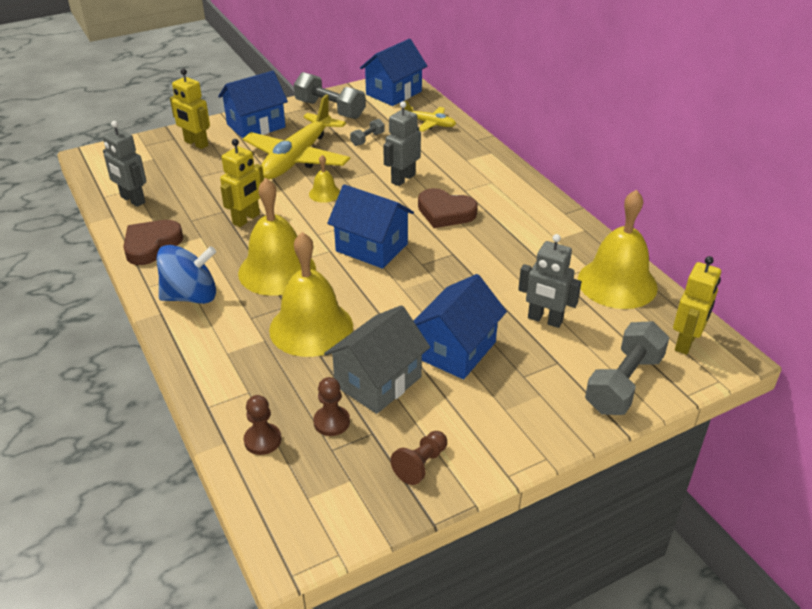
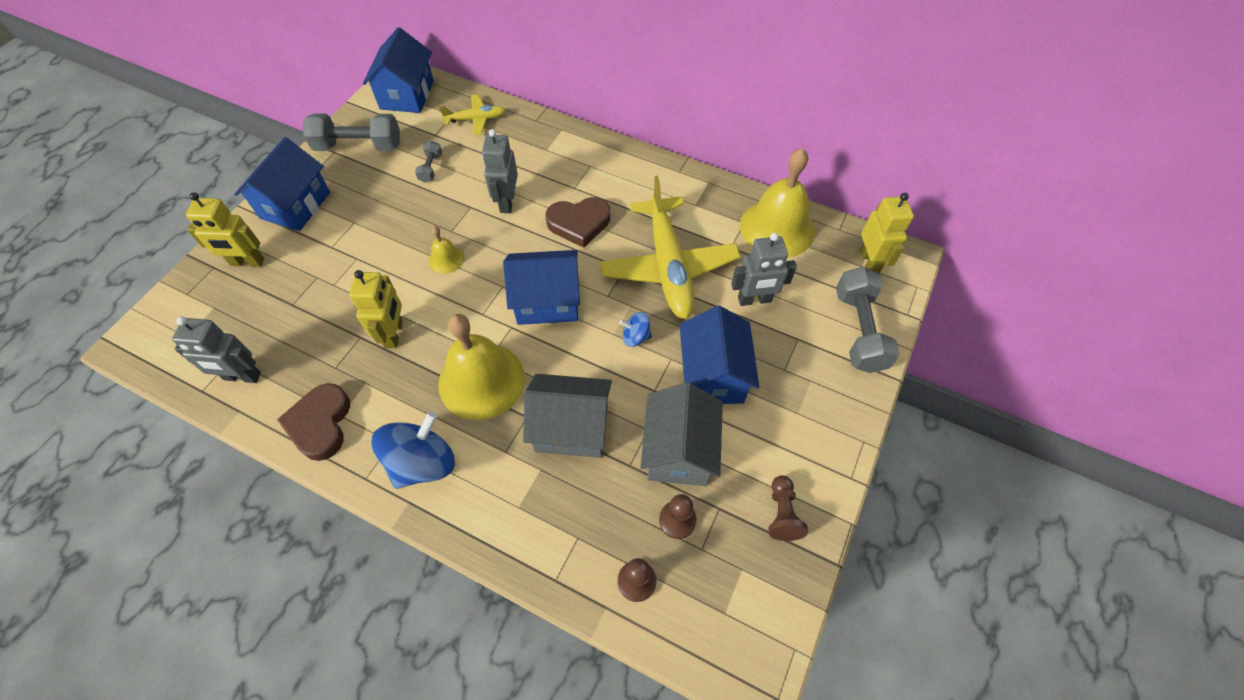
camera: 35 degrees left, 20 degrees up
(297, 158) = (379, 227): yellow plane -> yellow plane (668, 267)
(311, 327) = (571, 428): yellow bell -> grey house
(417, 298) = (635, 337): none -> blue spinning top

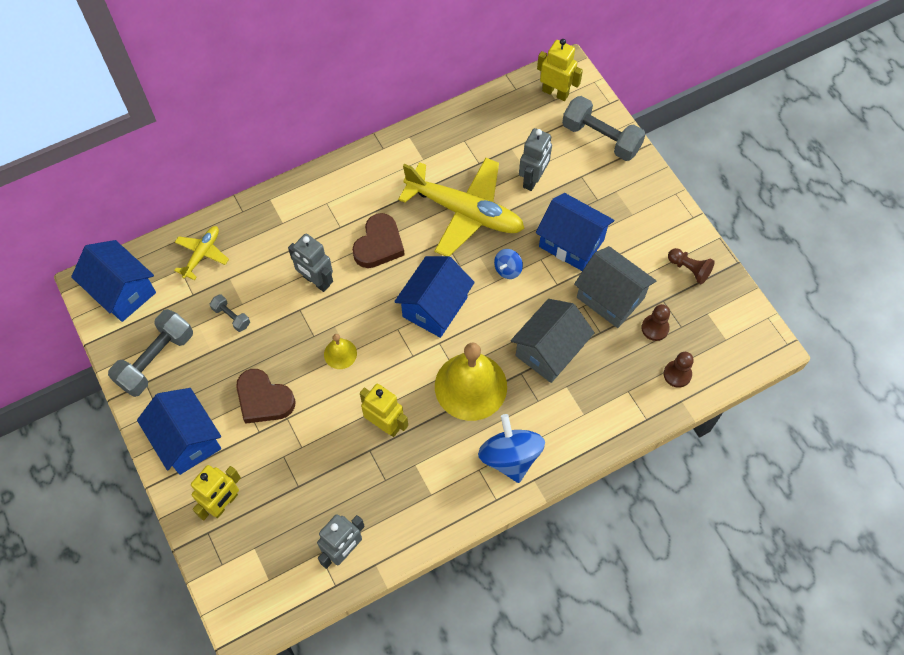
camera: 55 degrees left, 5 degrees up
(320, 424) = (429, 511): brown heart -> brown heart (264, 399)
(777, 228) = (485, 124): yellow bell -> none

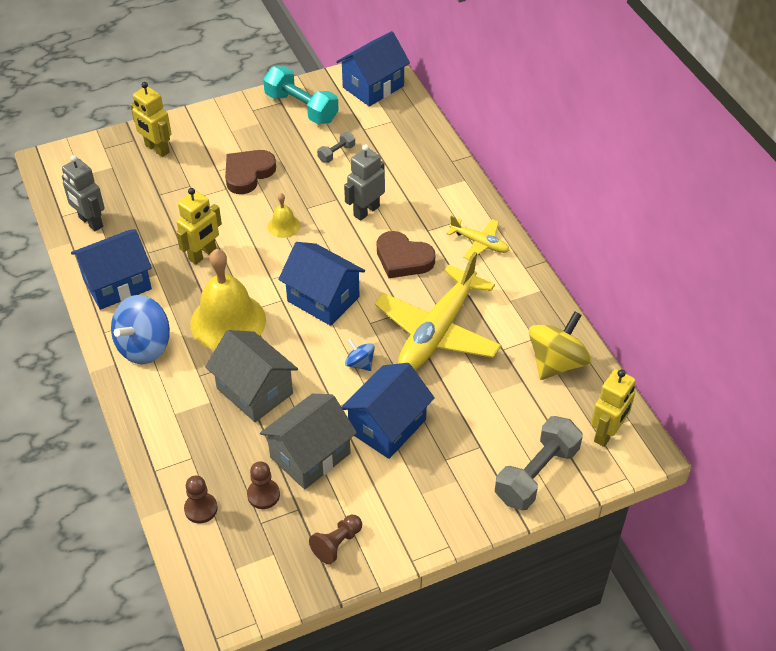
camera: 95 degrees right, 15 degrees down
(156, 360) = (301, 108): grey dumbbell -> turquoise dumbbell
(187, 440) = (221, 127): blue house -> blue house (117, 284)
(202, 254) = (406, 134): yellow plane -> yellow plane (479, 243)
(489, 125) = (556, 362): none -> yellow spinning top
(510, 457) = (144, 346): blue spinning top -> blue spinning top turned 135 degrees clockwise
(533, 179) = (477, 398): grey robot -> none

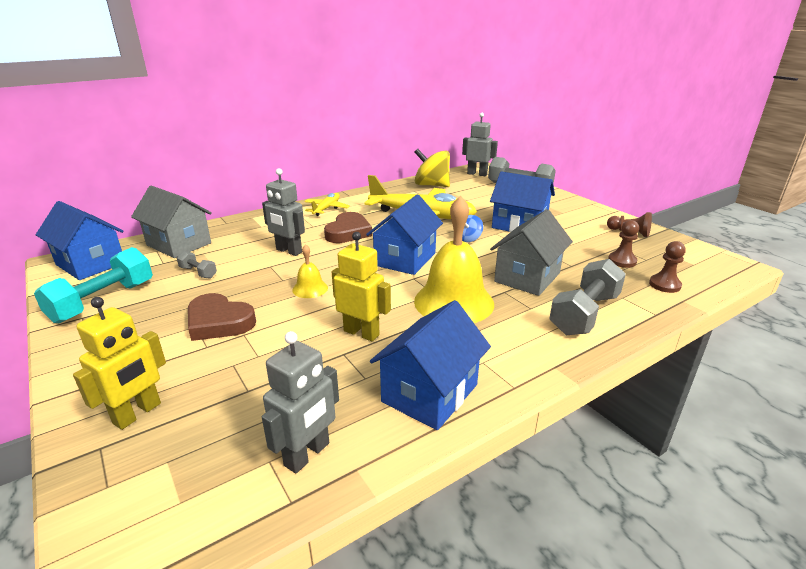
camera: 100 degrees left, 20 degrees down
(117, 284) = (430, 393): blue house -> blue house turned 75 degrees clockwise
(144, 346) = (517, 349): blue spinning top -> none
(175, 413) = (584, 314): none -> grey dumbbell
(310, 455) = (569, 248): grey house -> grey house (179, 244)
(607, 433) = (477, 174): yellow robot -> grey robot

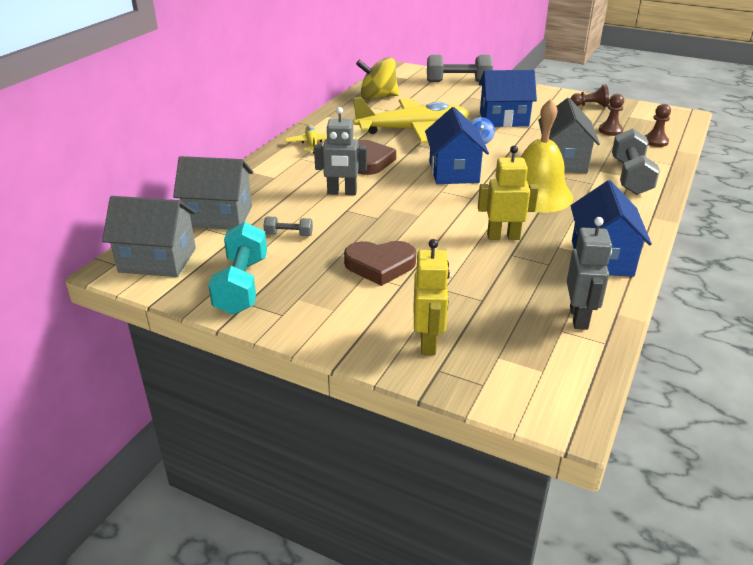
camera: 30 degrees left, 5 degrees up
(90, 264) = (157, 260): blue house -> grey house
(310, 288) = (413, 218): yellow bell -> none
(477, 174) = (404, 76): grey robot -> none

